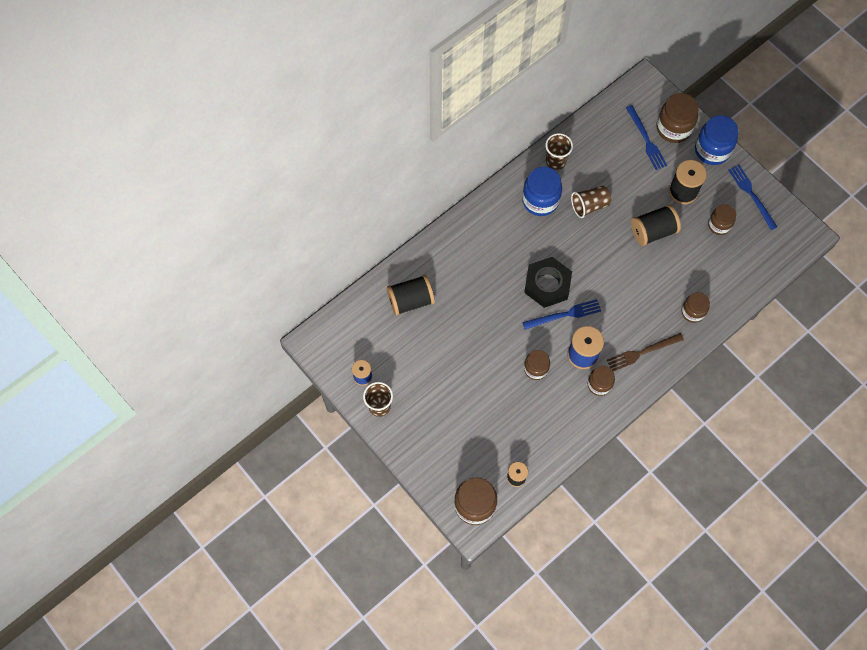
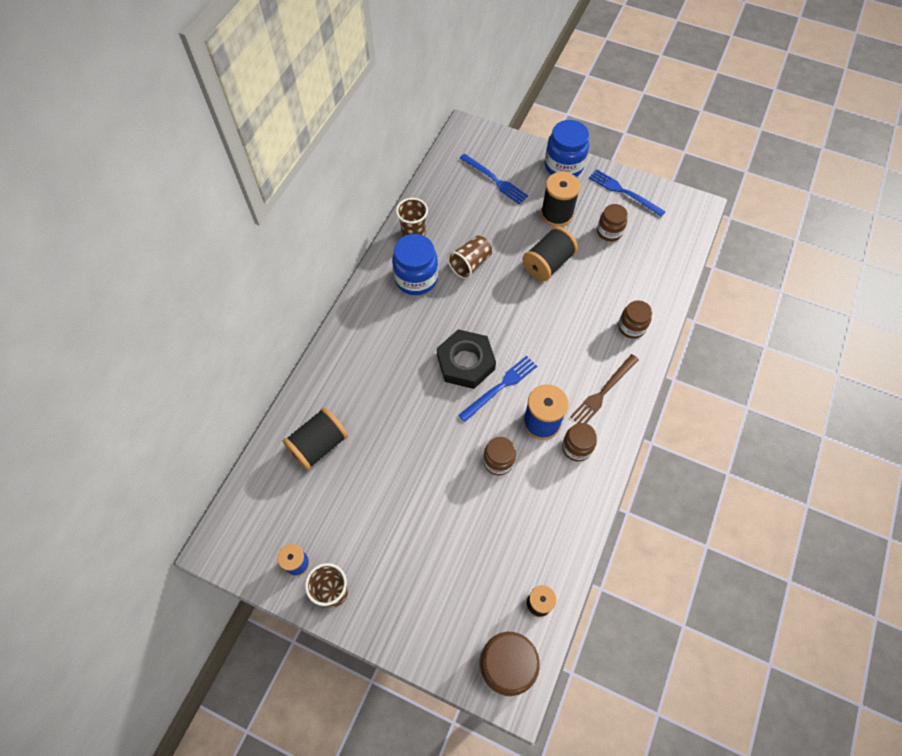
camera: 25 degrees left, 5 degrees down
(673, 128) = (516, 160): brown jar -> none

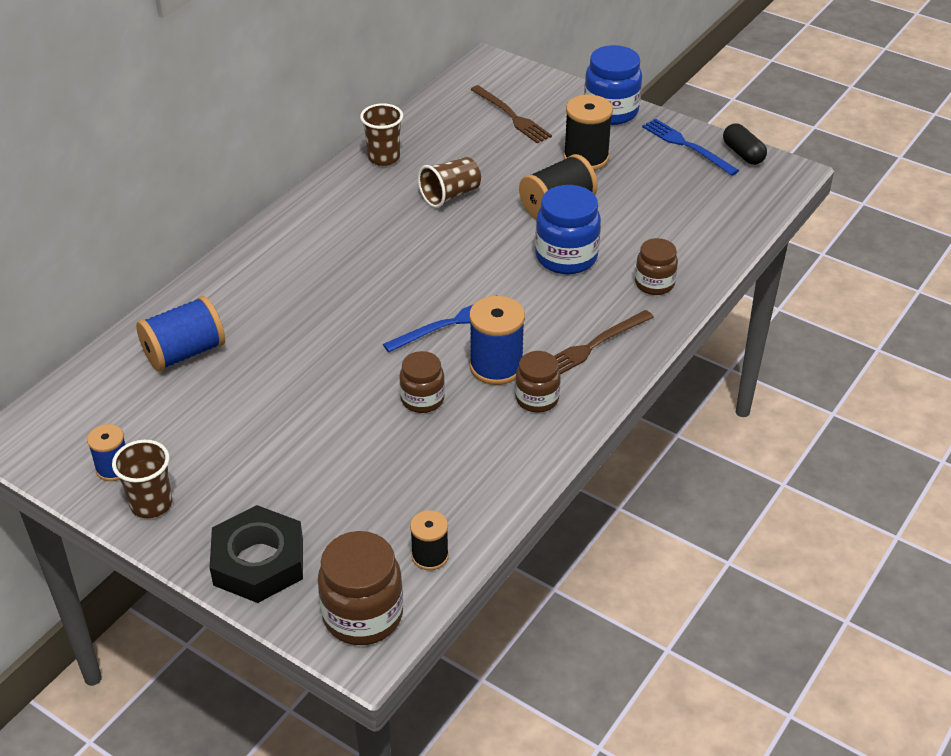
camera: 10 degrees right, 20 degrees down
(319, 445) = (184, 353): black spool -> blue spool
(416, 279) = (372, 202): blue jar -> blue jar (566, 257)
(466, 362) = (411, 293): black nut -> black nut (258, 562)
(495, 180) = (511, 116): blue fork -> brown fork
(609, 232) = (653, 183): brown jar -> none
(664, 194) = (743, 154): none -> black capsule

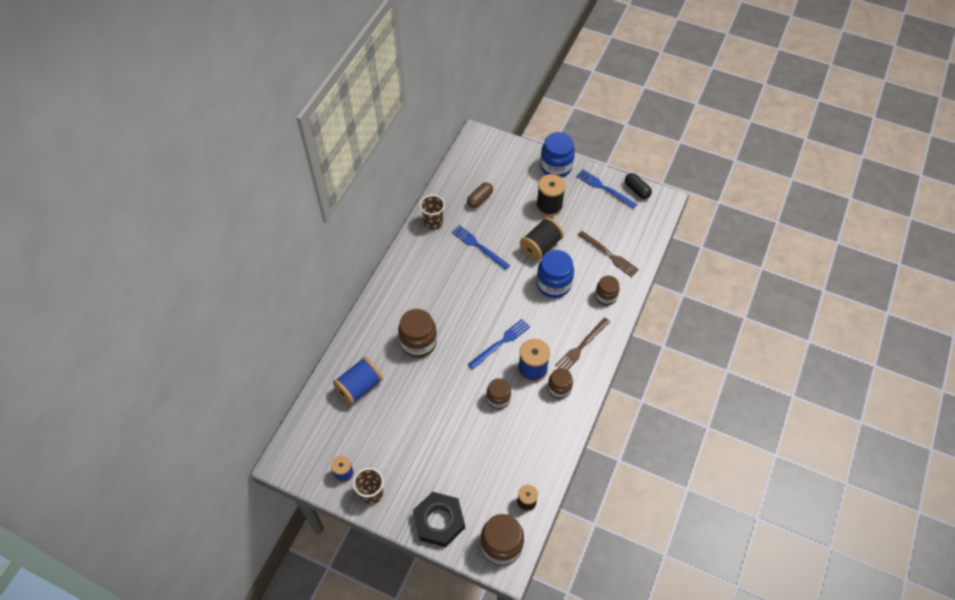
camera: 10 degrees left, 15 degrees up
(307, 306) = (418, 342): none -> brown jar
(450, 195) = (478, 246): brown cup -> blue fork
(470, 138) = (480, 199): none -> brown capsule
(511, 116) = (499, 178): brown fork -> brown fork (609, 254)

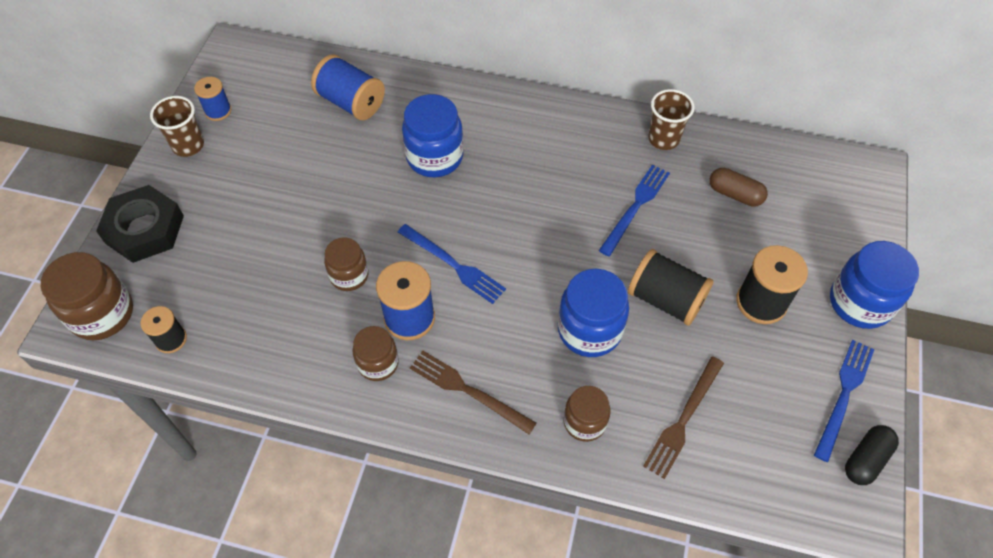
camera: 80 degrees right, 0 degrees up
(418, 342) = (434, 157): brown jar -> blue jar

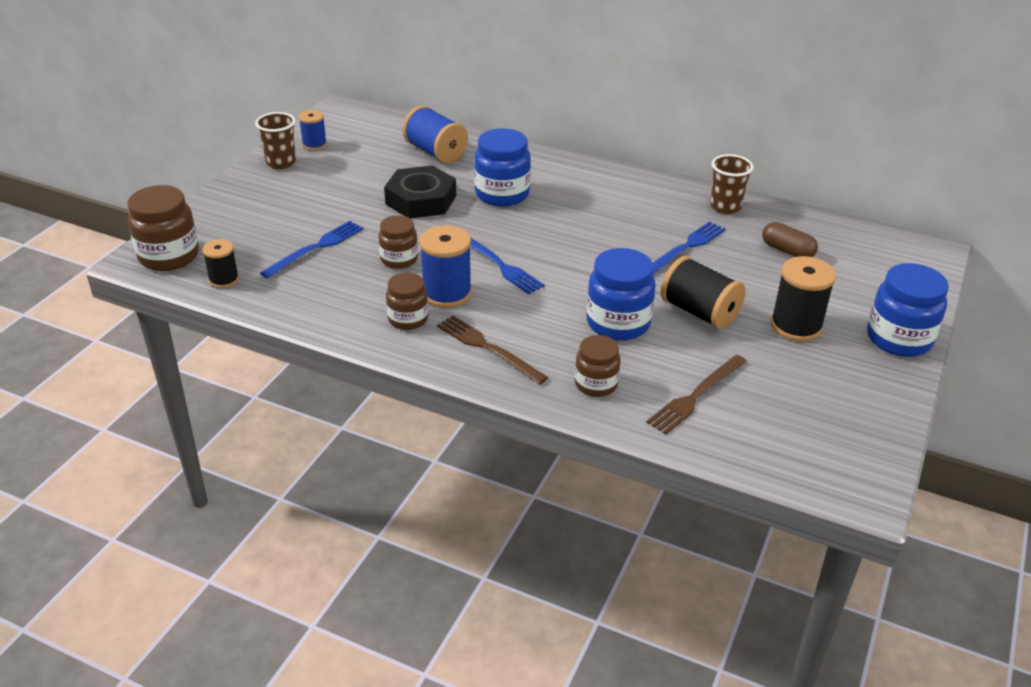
camera: 10 degrees right, 20 degrees down
(144, 229) = (224, 209): black nut -> black nut (421, 200)
(844, 395) = (867, 401): blue fork -> blue fork (316, 248)
(866, 459) = (880, 450): black capsule -> none

